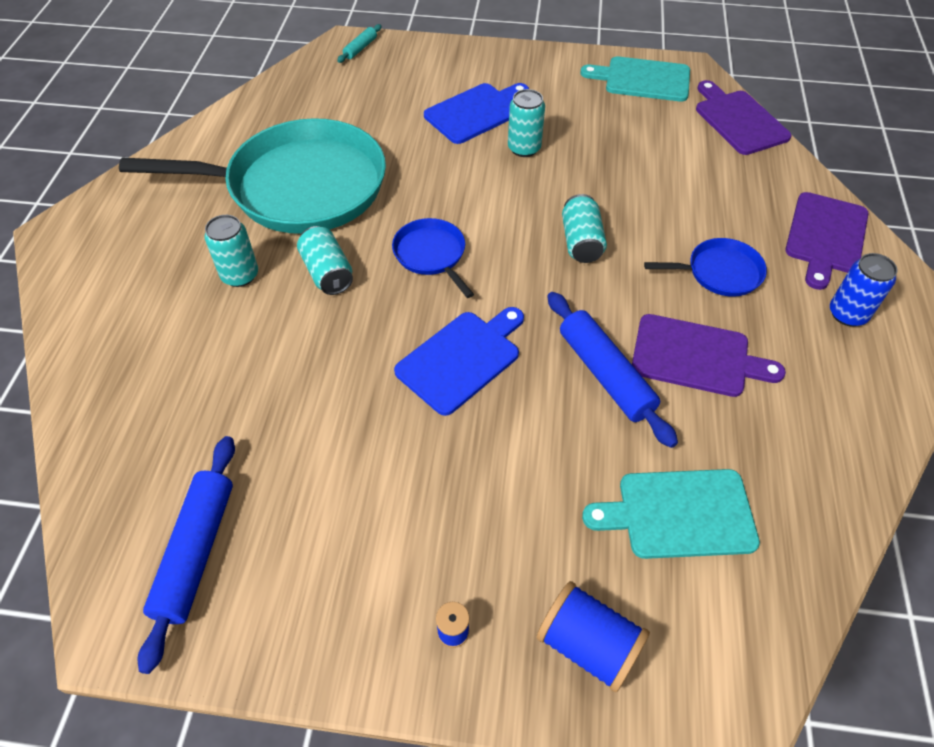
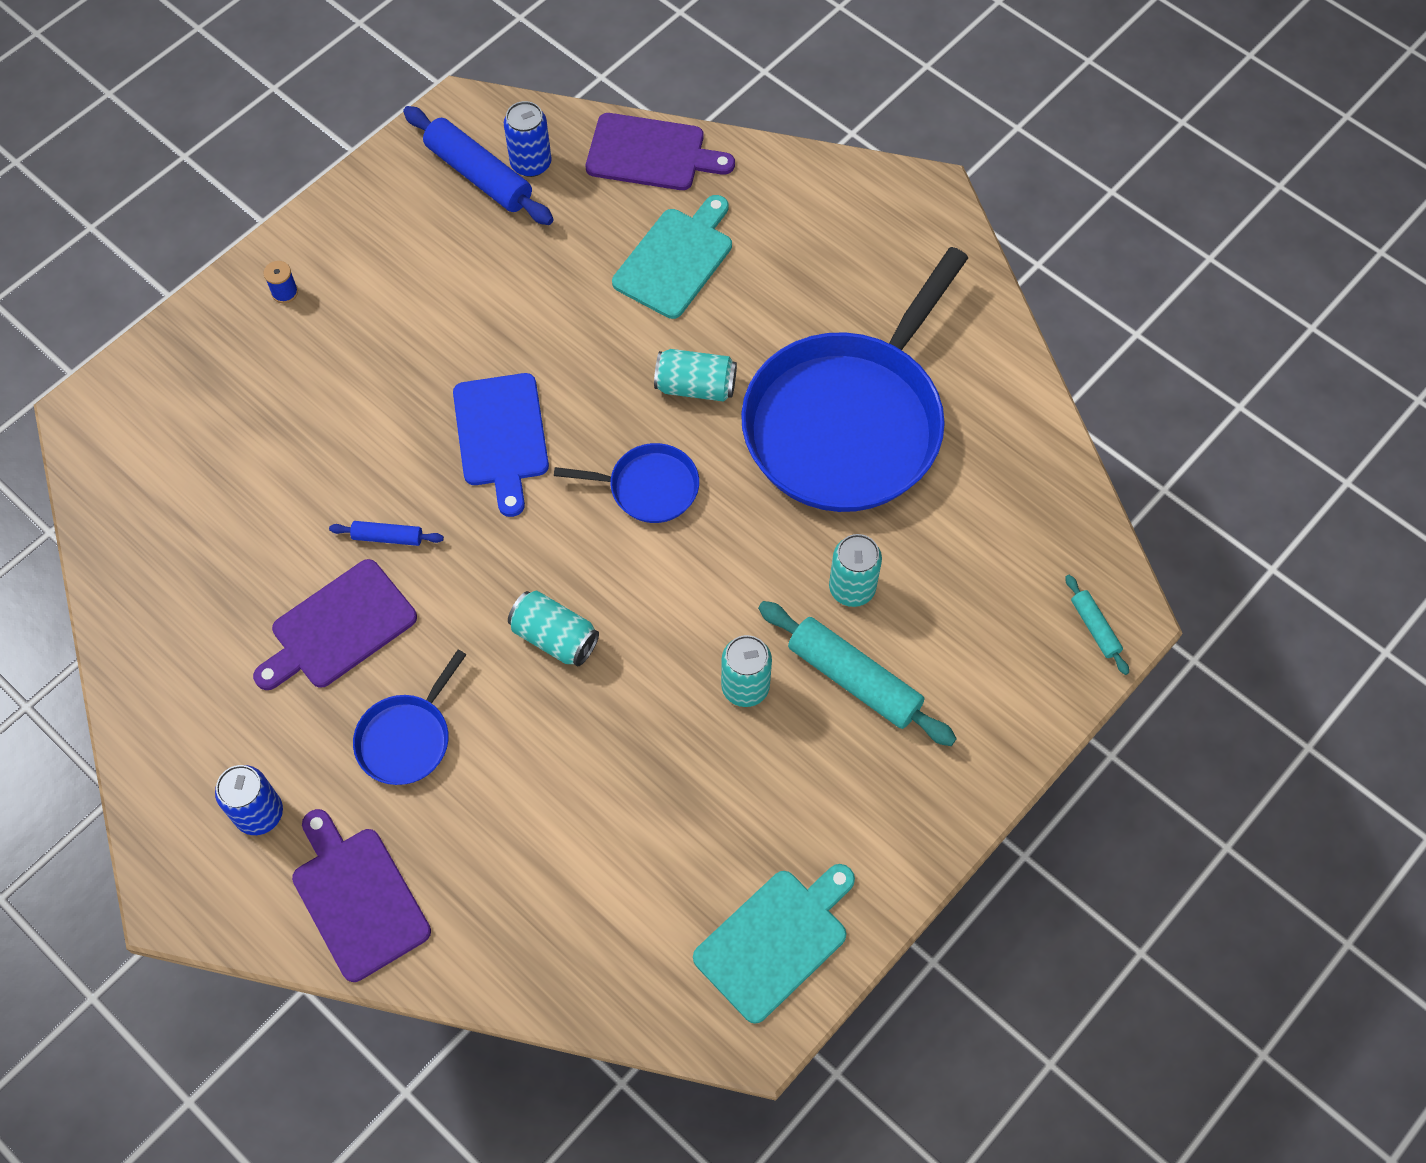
camera: 125 degrees right, 10 degrees up
(156, 515) = (531, 163): none -> blue can
(240, 275) = (749, 315): turquoise can -> turquoise can (852, 588)
(299, 187) = (848, 423): turquoise pan -> blue pan
(475, 112) = (854, 679): blue cutting board -> turquoise rolling pin
(588, 645) = (202, 364): blue spool -> none
(605, 374) = (387, 537): blue rolling pin -> blue rolling pin, size x0.50
(679, 514) = (226, 493): turquoise cutting board -> turquoise cutting board (675, 259)
(739, 120) = (604, 991): purple cutting board -> purple cutting board (651, 153)

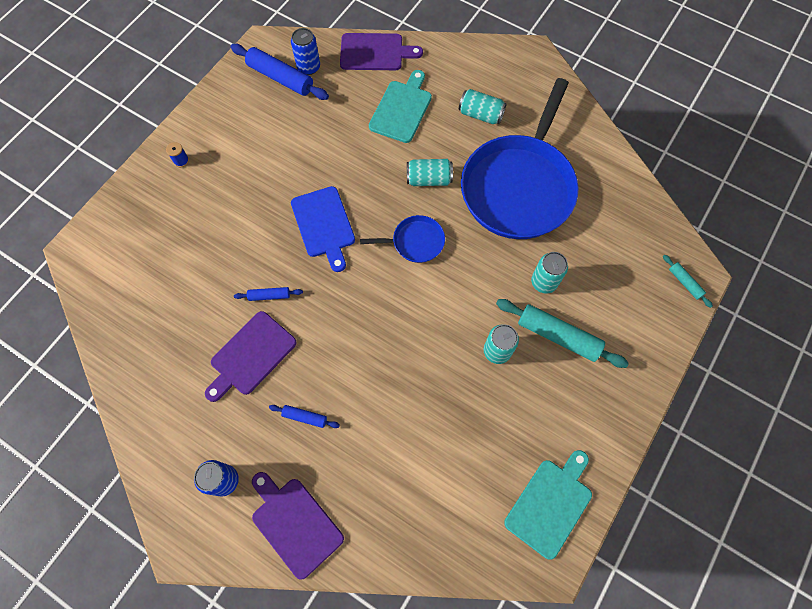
camera: 10 degrees left, 5 degrees up
(407, 738) = (305, 417): blue pan -> blue rolling pin
(554, 637) = (380, 340): turquoise can -> turquoise can (480, 114)

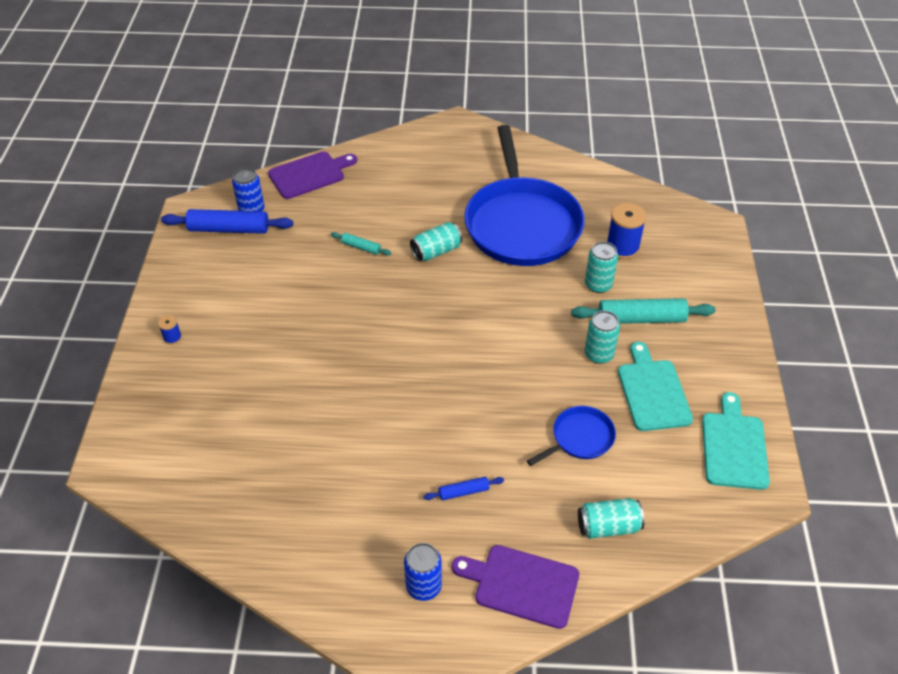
camera: 30 degrees left, 20 degrees down
(251, 355) = (371, 467): purple cutting board -> none
(269, 296) = (352, 409): blue rolling pin -> none
(324, 225) = (363, 328): blue cutting board -> none
(401, 109) = (369, 208): turquoise cutting board -> turquoise cutting board (652, 392)
(415, 242) = (461, 304): blue pan -> blue pan (580, 438)
(480, 114) = (446, 184): turquoise can -> turquoise can (608, 526)
(592, 255) = (622, 248): none -> blue spool
(684, 283) = (711, 235): turquoise rolling pin -> turquoise rolling pin (361, 247)

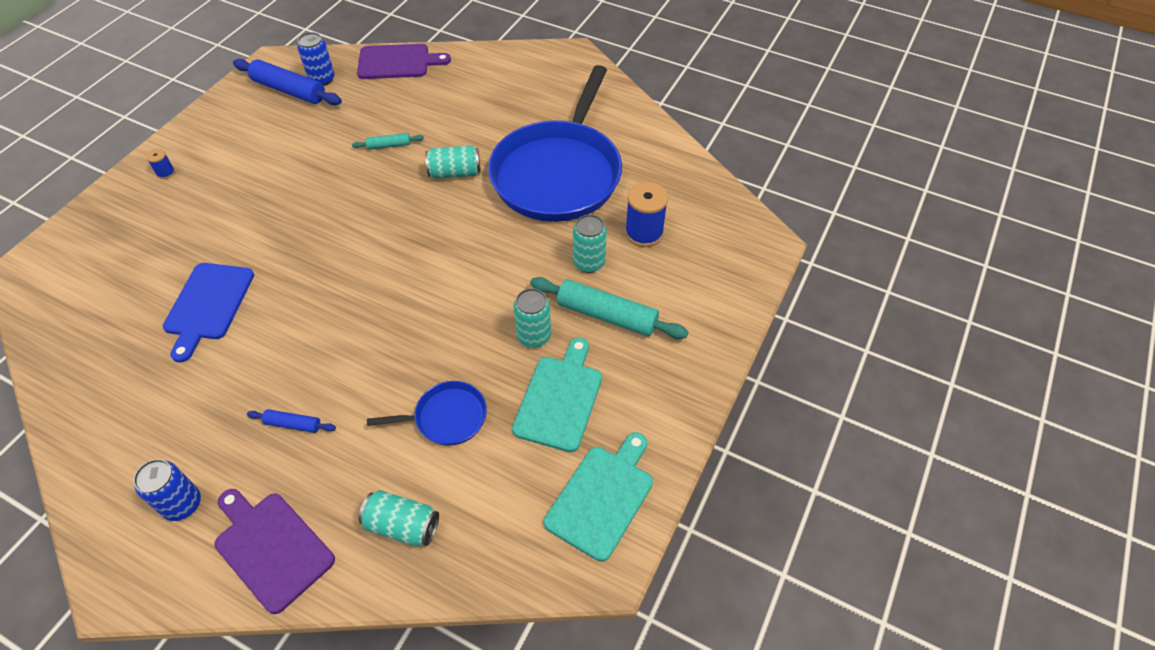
camera: 25 degrees right, 5 degrees up
(311, 431) = (208, 305): none -> blue cutting board
(361, 247) = (389, 145): turquoise rolling pin -> turquoise rolling pin turned 60 degrees counterclockwise

